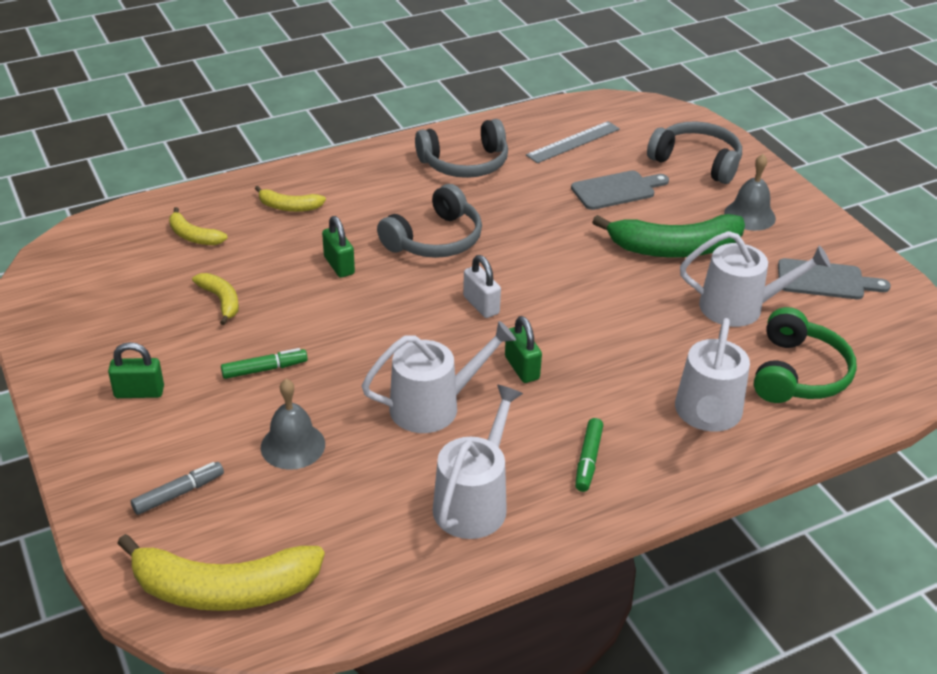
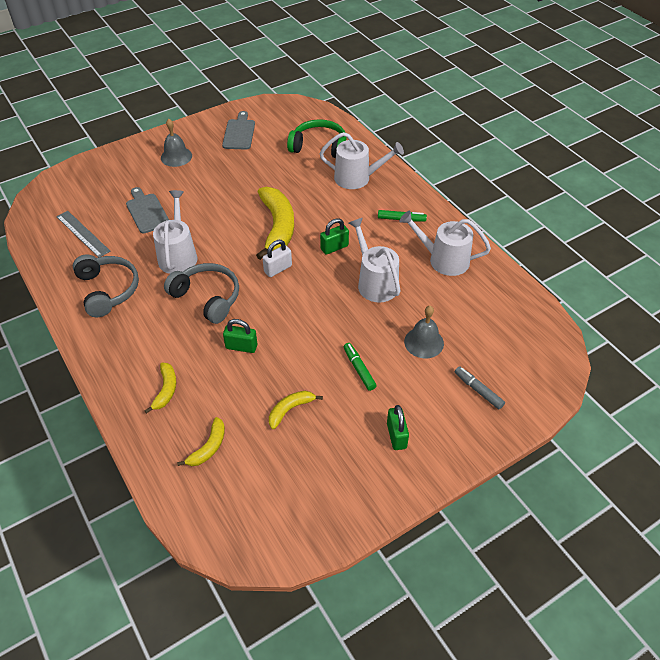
camera: 95 degrees left, 10 degrees up
(224, 589) = (537, 353): yellow banana -> yellow banana (277, 227)
(339, 265) = (241, 347): green padlock -> green padlock turned 45 degrees clockwise
(675, 248) = (212, 187): green banana -> none
(697, 162) = (114, 176): grey headphones -> none
(739, 307) = (267, 164): white watering can -> white watering can (178, 255)

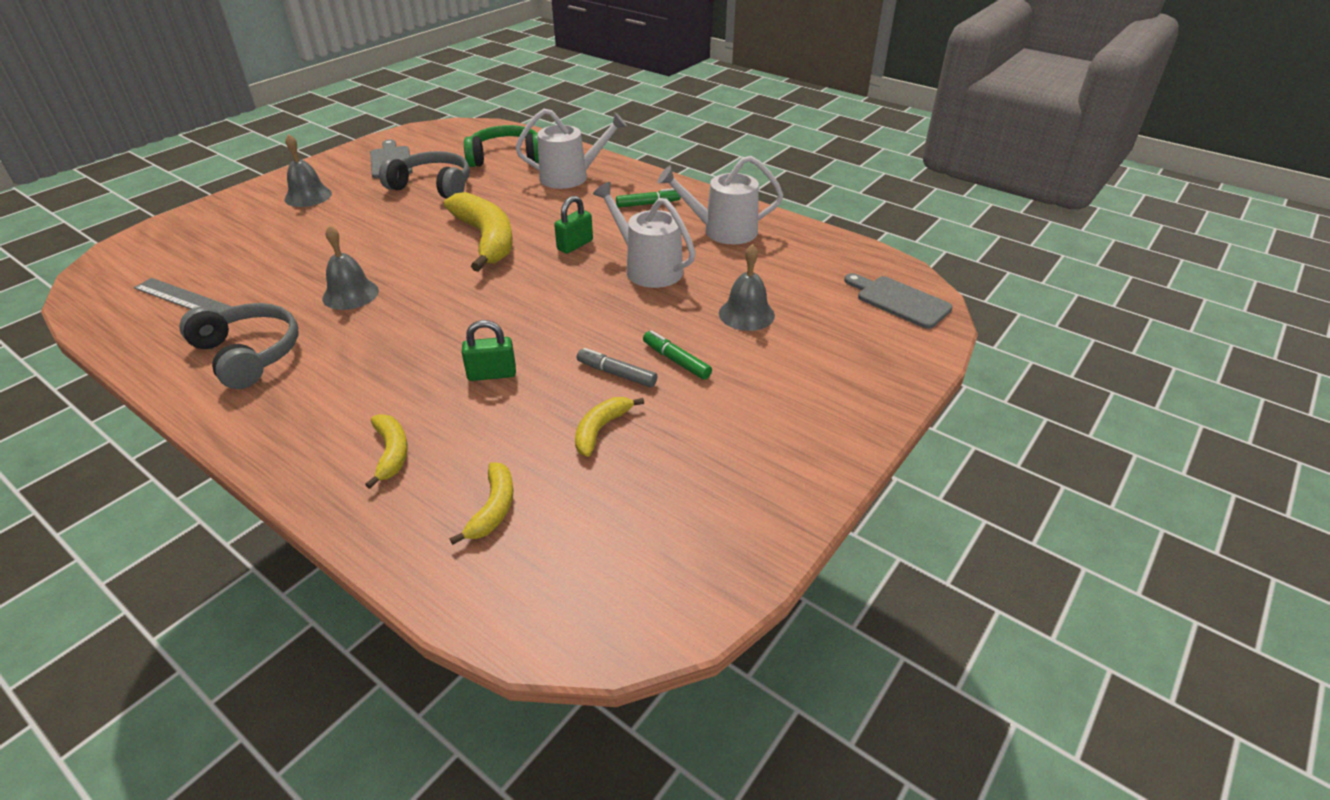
camera: 20 degrees left, 10 degrees down
(147, 211) = (283, 257): grey cutting board -> grey cutting board (899, 301)
(178, 255) = (350, 294): white watering can -> grey bell
(207, 297) = (415, 331): grey headphones -> grey headphones (433, 186)
(278, 269) = (507, 280): white padlock -> none
(396, 436) = (769, 421): green padlock -> none
(478, 390) = (846, 347): grey marker -> grey marker (616, 374)

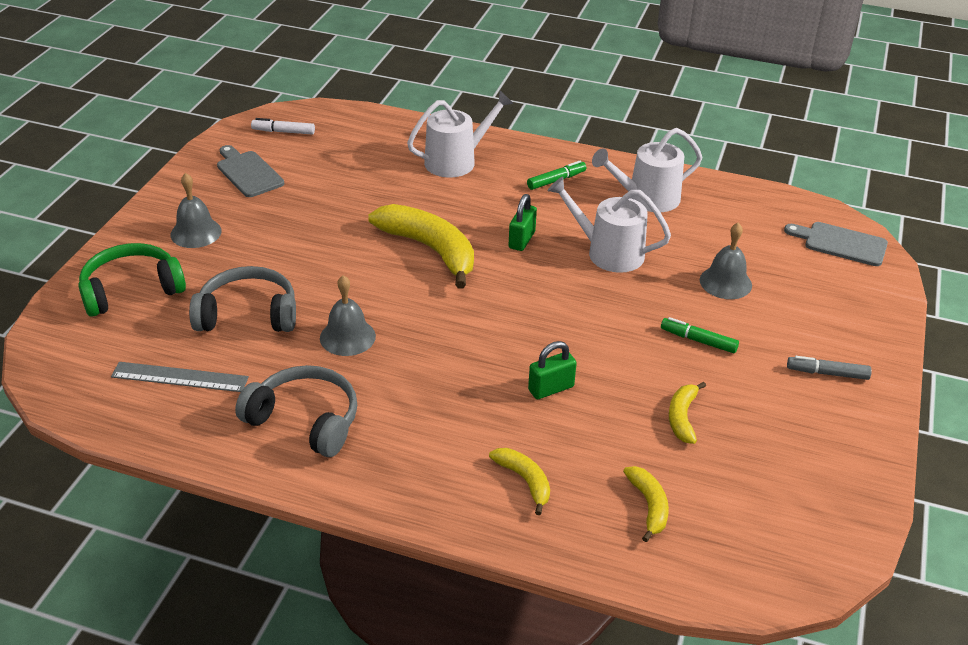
camera: 20 degrees left, 0 degrees up
(433, 186) = (322, 196): grey headphones -> grey headphones (248, 314)
(446, 137) = (283, 132): none -> white marker
(506, 157) = (370, 148): green headphones -> green headphones (131, 290)
(616, 374) = (658, 364): grey marker -> grey marker (827, 373)

